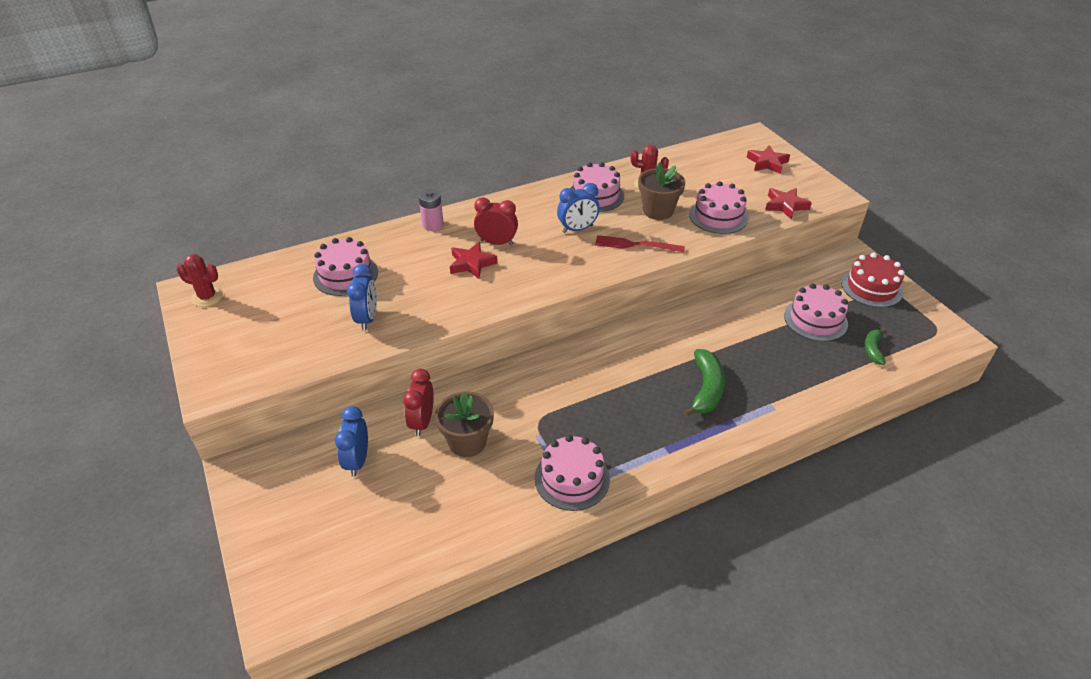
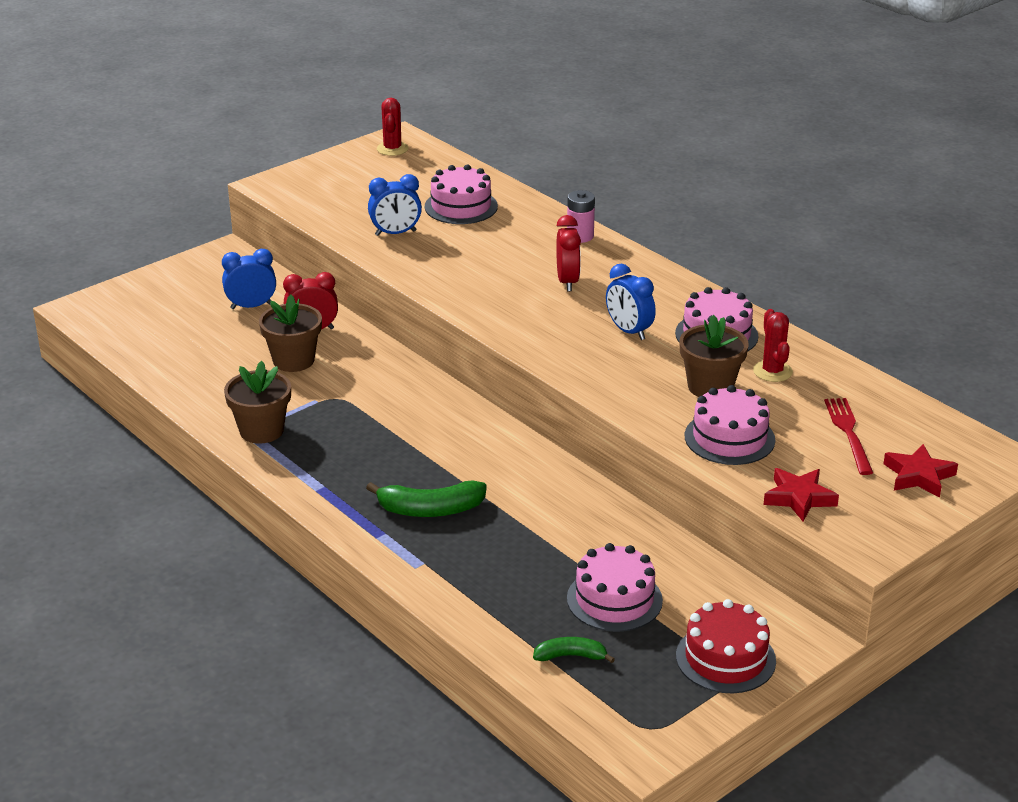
camera: 75 degrees right, 10 degrees down
(472, 264) = (518, 273): red star -> none
(572, 478) = (261, 430): pink cake -> brown flower pot
(635, 245) = (618, 377): red fork -> red fork (848, 432)

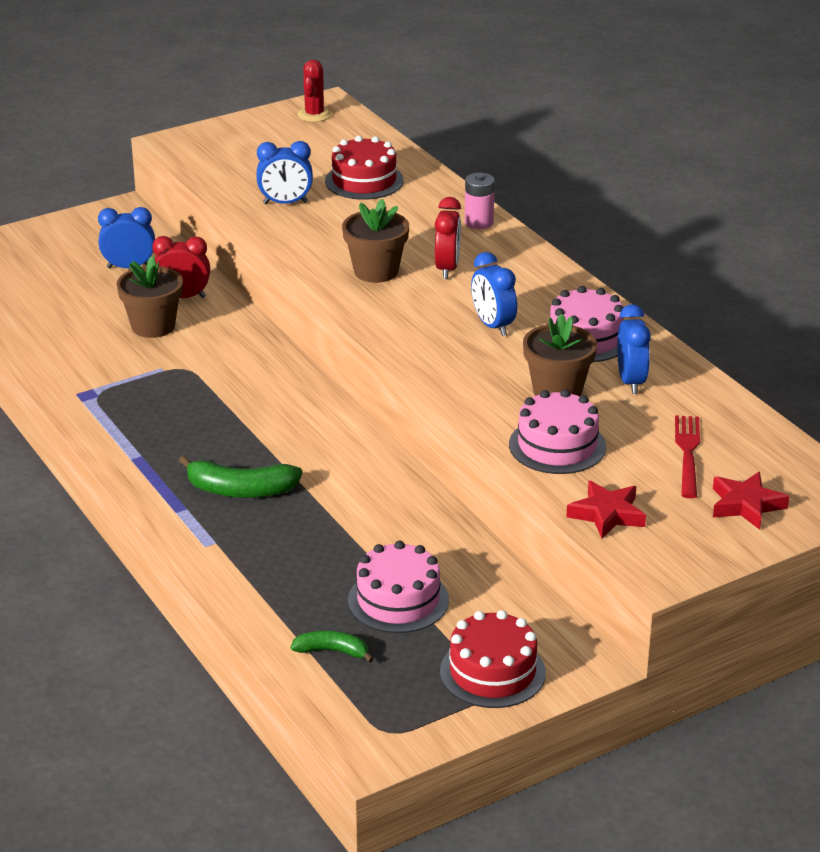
camera: 10 degrees right, 0 degrees up
(261, 430) = (97, 394): brown flower pot -> brown flower pot (376, 271)
(461, 206) = (364, 181): pink cake -> red cake
(772, 371) = (631, 382): red cactus -> blue clock

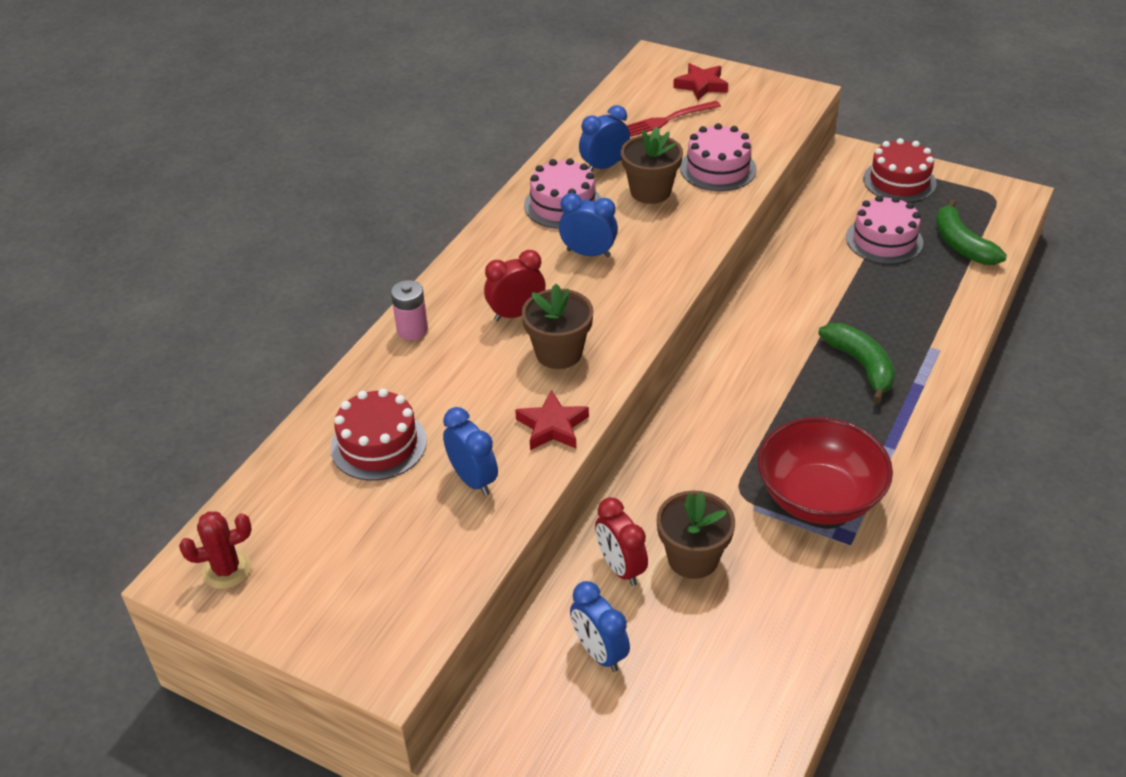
camera: 120 degrees left, 10 degrees up
(133, 400) = (819, 497): none -> red bowl
(332, 651) = (961, 245): green banana -> green banana, size x1.66
(493, 326) = (588, 253): blue clock -> blue clock turned 105 degrees counterclockwise
(607, 514) = (770, 126): red star -> red star (552, 426)

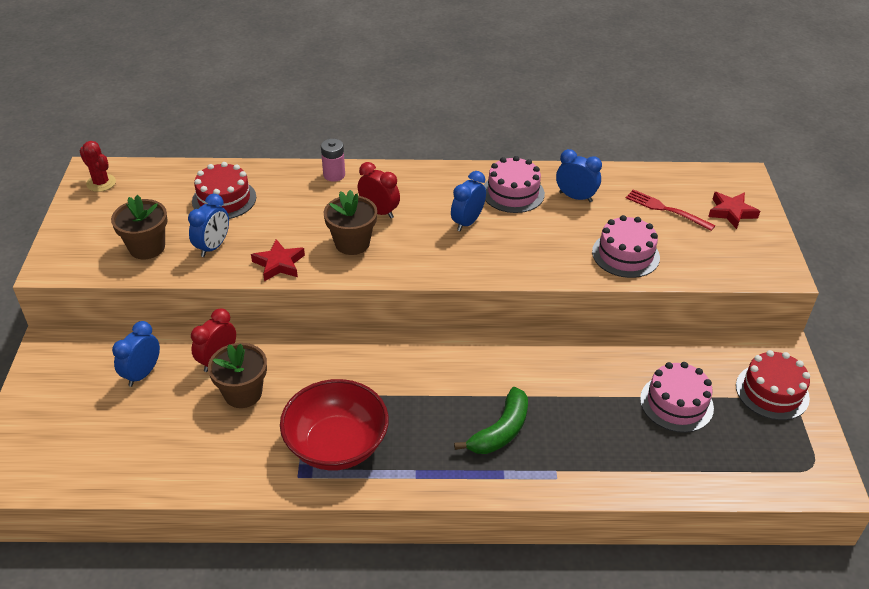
camera: 60 degrees right, 0 degrees up
(588, 253) = (467, 222): blue clock -> blue clock turned 135 degrees counterclockwise
(650, 191) = (565, 229): brown flower pot -> brown flower pot (147, 247)
(961, 245) = (715, 459): green banana -> none

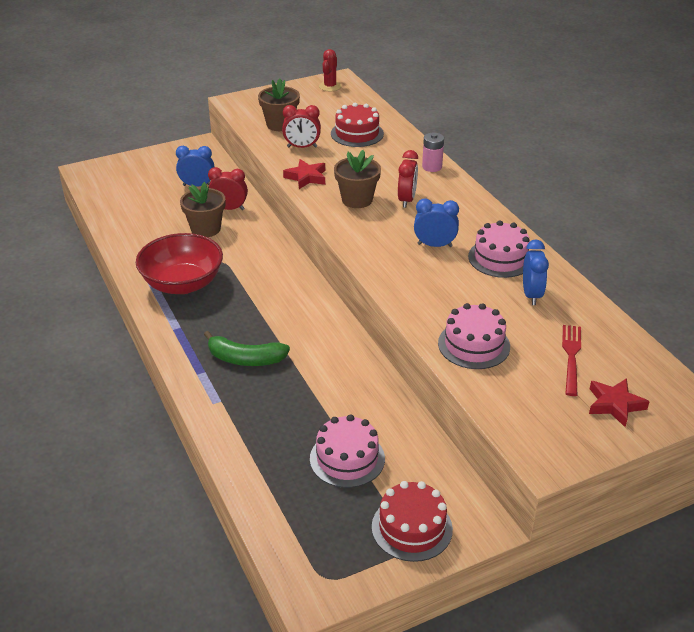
camera: 65 degrees right, 5 degrees down
(213, 247) = (302, 147): blue clock -> red clock

